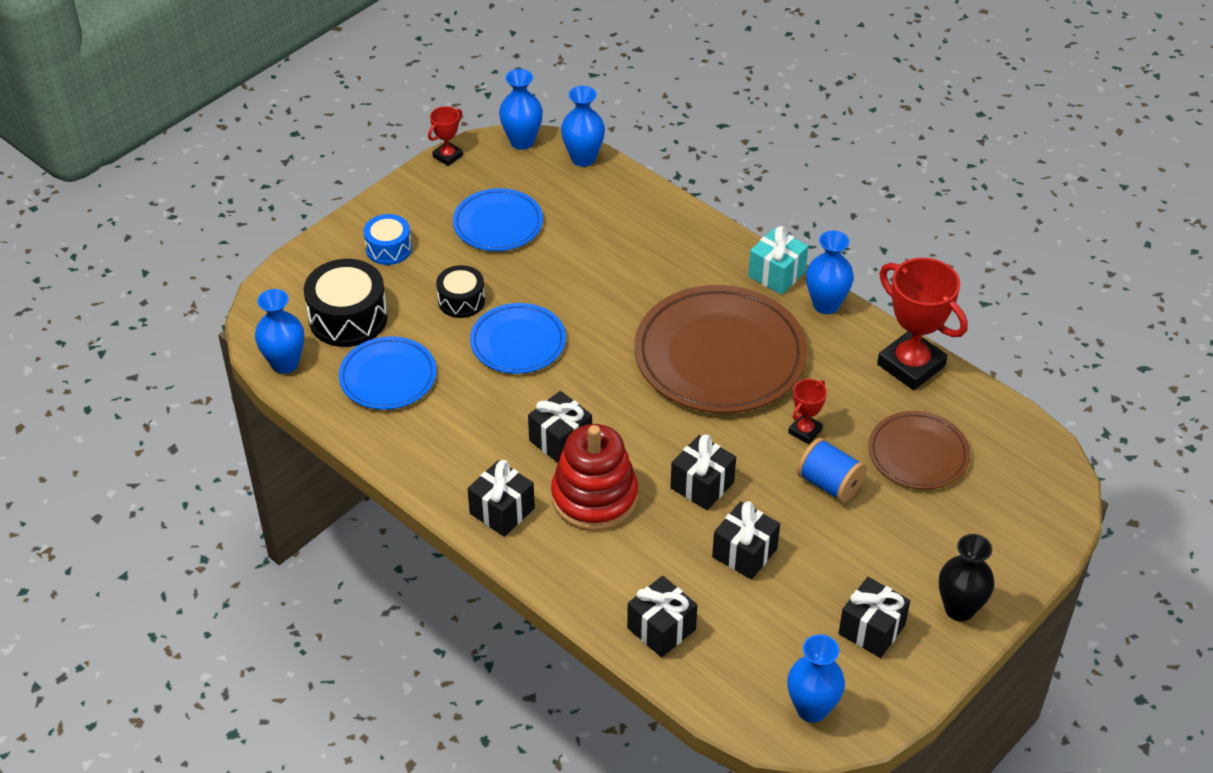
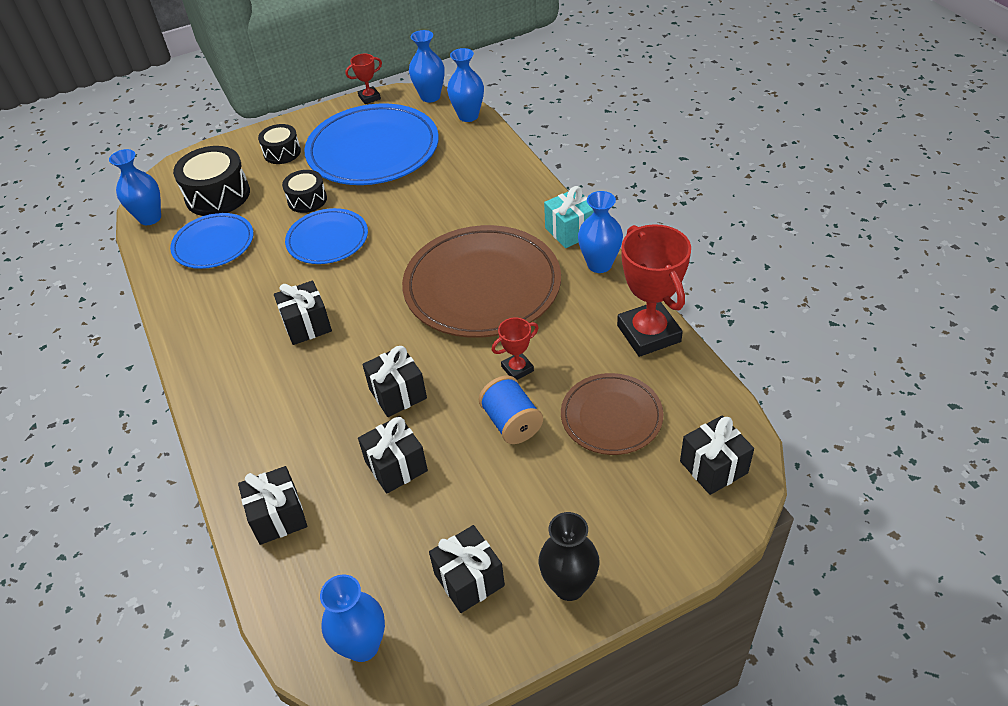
camera: 25 degrees right, 0 degrees up
(388, 248) = (282, 152): blue drum -> black drum
(498, 224) = (373, 150): blue plate -> blue plate, size x1.79
(502, 511) = (221, 371): black gift -> black gift (713, 467)
(594, 497) = (301, 380): red stacking toy -> none

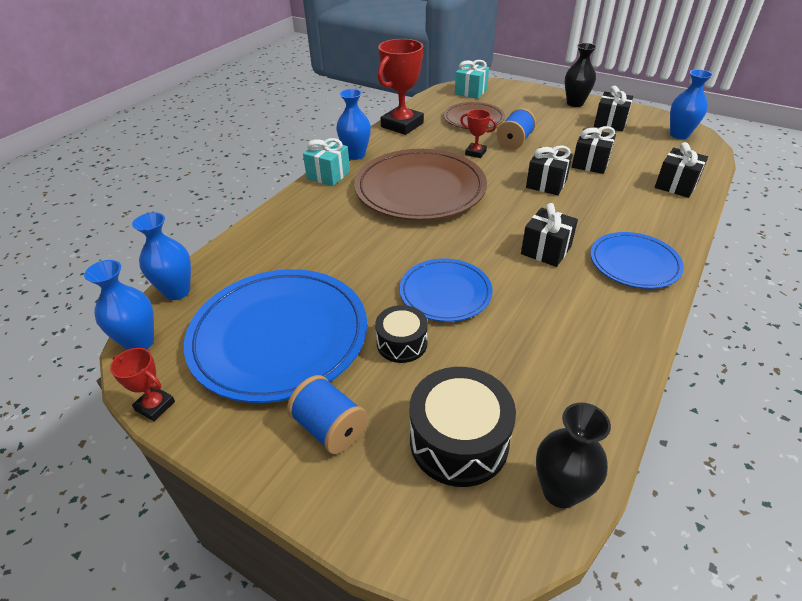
camera: 125 degrees left, 5 degrees down
(150, 218) = (560, 491): blue vase -> black vase
(213, 244) = (532, 379): blue plate -> blue plate (634, 263)
(282, 152) = (330, 428): black drum -> blue spool
(713, 467) = (471, 92): black gift -> turquoise gift

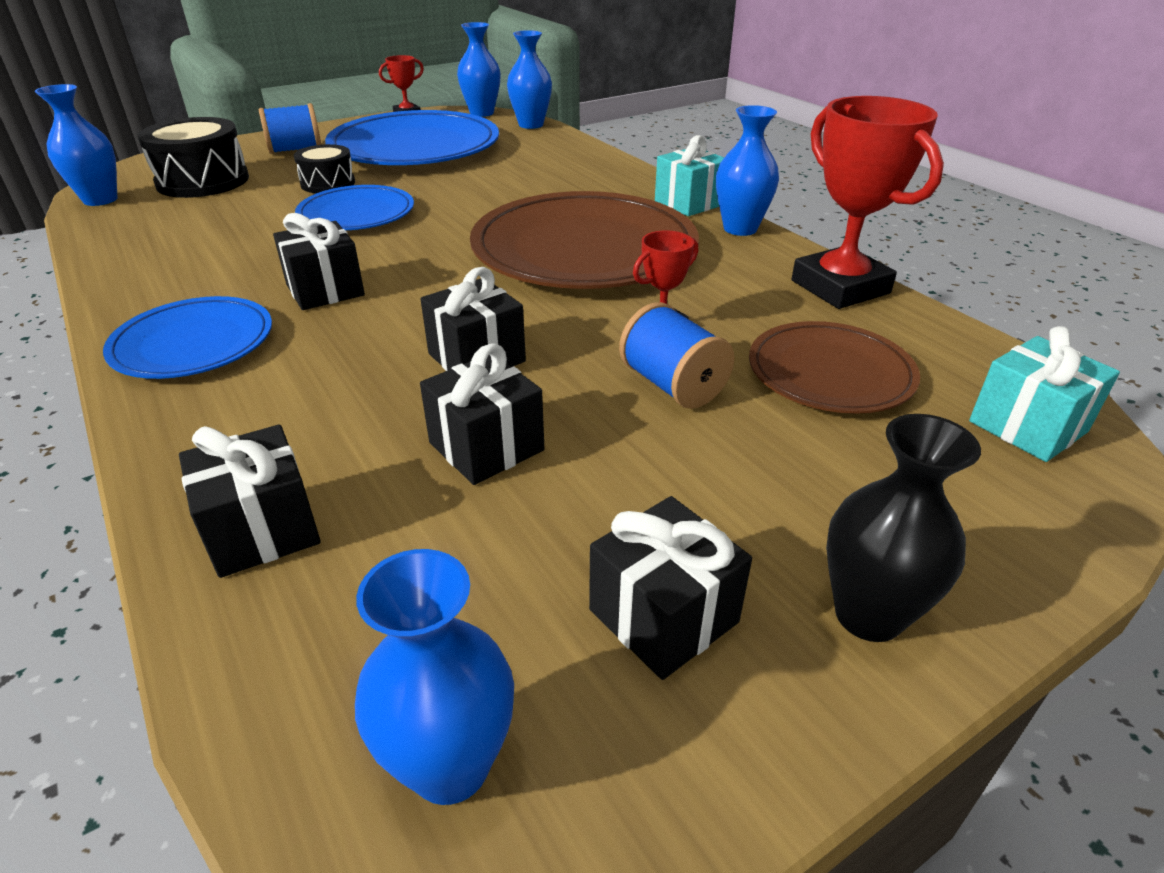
camera: 115 degrees right, 5 degrees down
(560, 491) = (100, 200): black vase -> blue vase

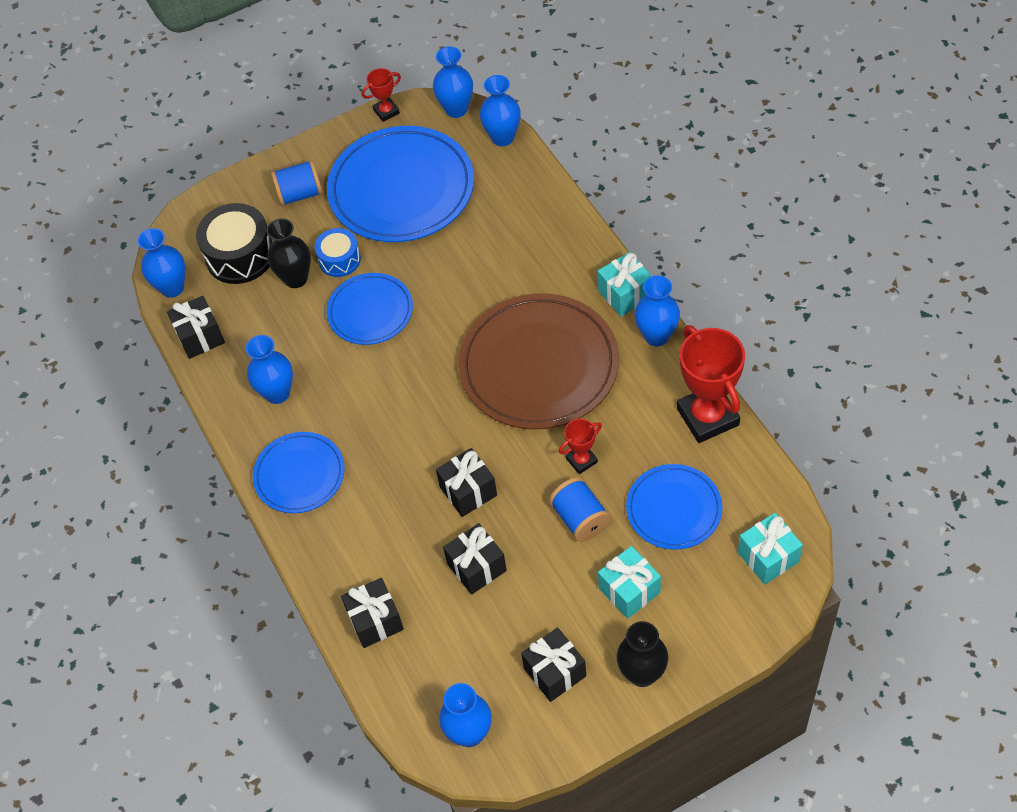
camera: 10 degrees right, 20 degrees up
(197, 271) = (277, 393): none -> blue vase
(267, 194) = (296, 278): none -> black vase
(325, 290) = (366, 417): black gift -> black gift (200, 337)
(328, 183) = (339, 259): black drum -> blue drum
(789, 475) = (629, 590): none -> turquoise gift
(830, 373) = (674, 509): brown plate -> blue plate

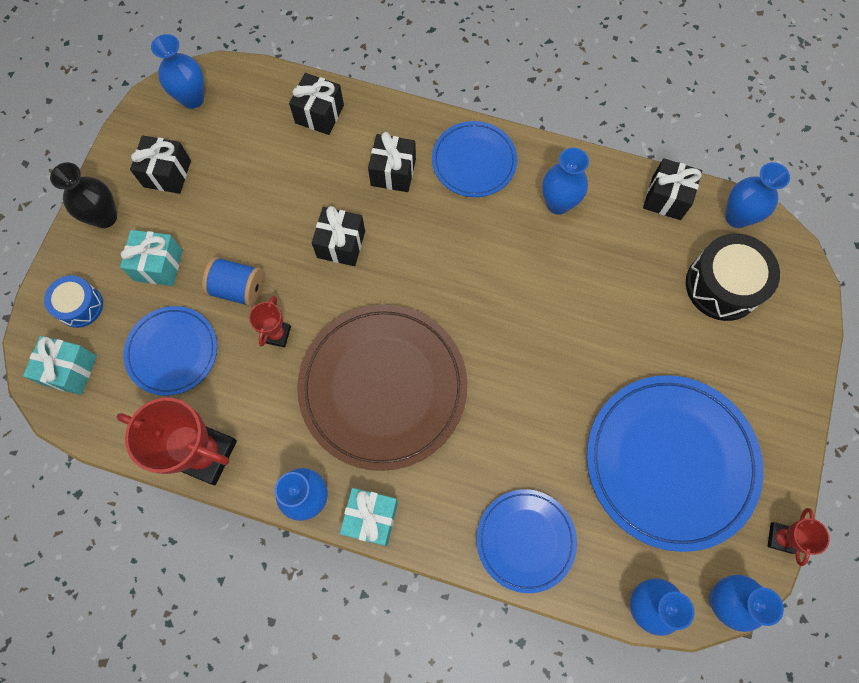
camera: 130 degrees right, 15 degrees up
(296, 278) = (655, 302): black vase -> none
(300, 194) = (747, 381): blue spool -> none
(339, 259) = (642, 348): blue drum -> blue drum (80, 306)
(370, 311) = (565, 323): blue plate -> blue plate (525, 540)
(476, 567) = (284, 198): black gift -> black gift (393, 172)

